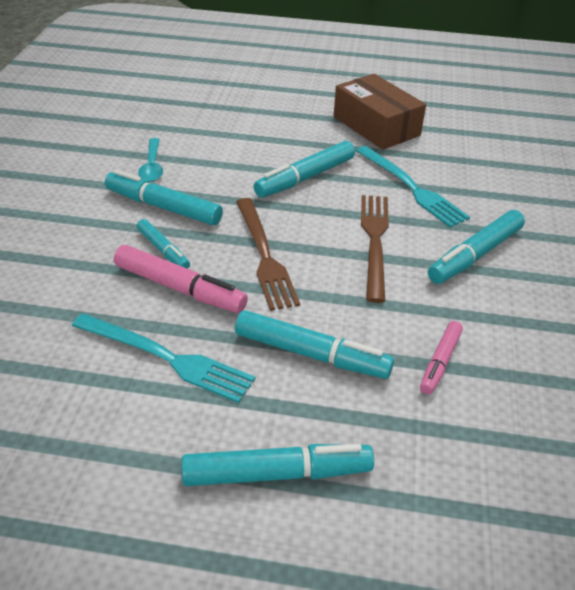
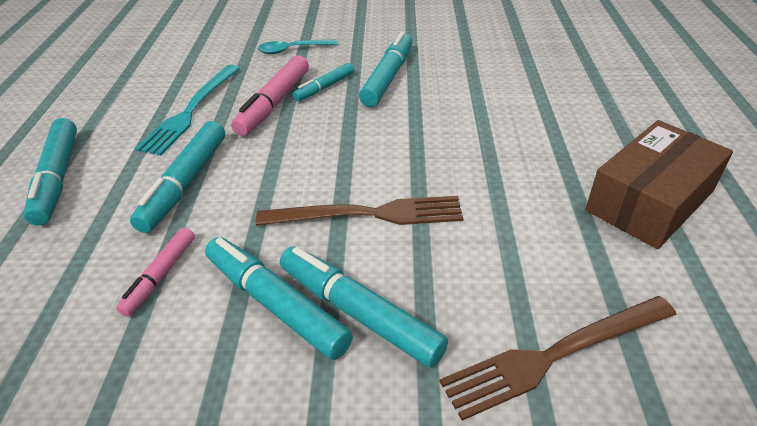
camera: 85 degrees right, 0 degrees up
(152, 166) = (451, 61): turquoise spoon -> turquoise spoon (292, 50)
(264, 255) = (326, 140): brown fork -> brown fork (554, 355)
(305, 178) = (478, 151): turquoise marker -> turquoise marker (276, 304)
(411, 188) = (500, 243): turquoise fork -> none
(440, 362) = (160, 275): pink marker -> pink marker turned 90 degrees counterclockwise

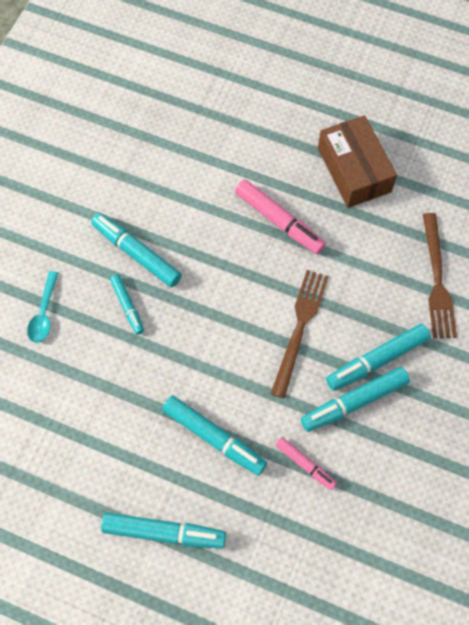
camera: 70 degrees left, 25 degrees up
(191, 111) = (111, 420): turquoise fork -> none
(274, 103) = (132, 351): pink marker -> pink marker (279, 221)

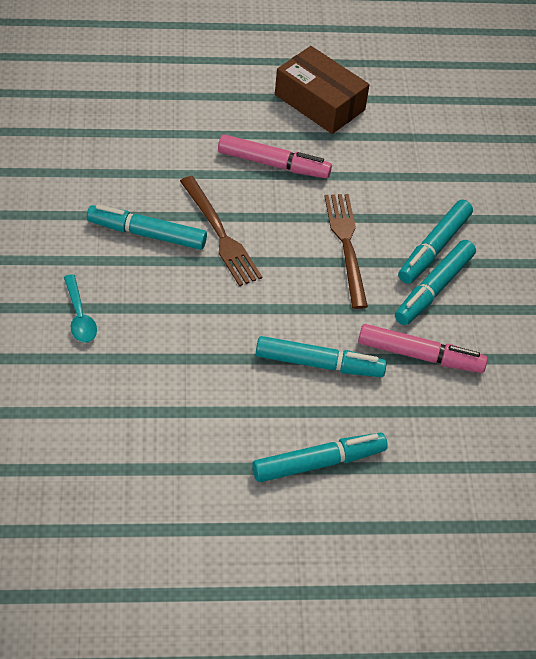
camera: 30 degrees left, 15 degrees down
(127, 306) = (164, 281): turquoise marker -> none
(305, 464) = (419, 355): pink marker -> pink marker, size x1.67
(437, 280) = (449, 167): brown fork -> brown fork (220, 234)

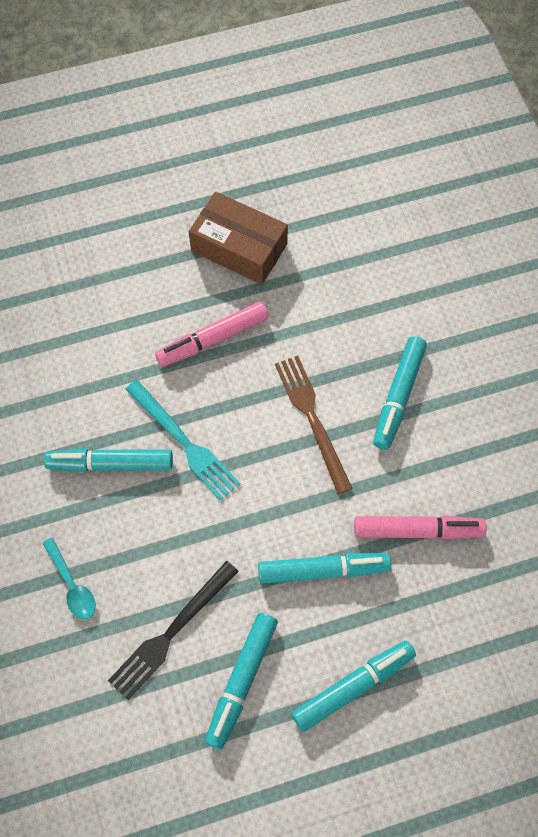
camera: 10 degrees left, 15 degrees up
(159, 376) = (171, 632): none -> black fork
(220, 234) = (184, 442): brown fork -> turquoise fork
(273, 164) = (213, 339): pink marker -> pink marker turned 150 degrees clockwise
(434, 288) = (411, 445): turquoise marker -> turquoise marker (242, 680)

